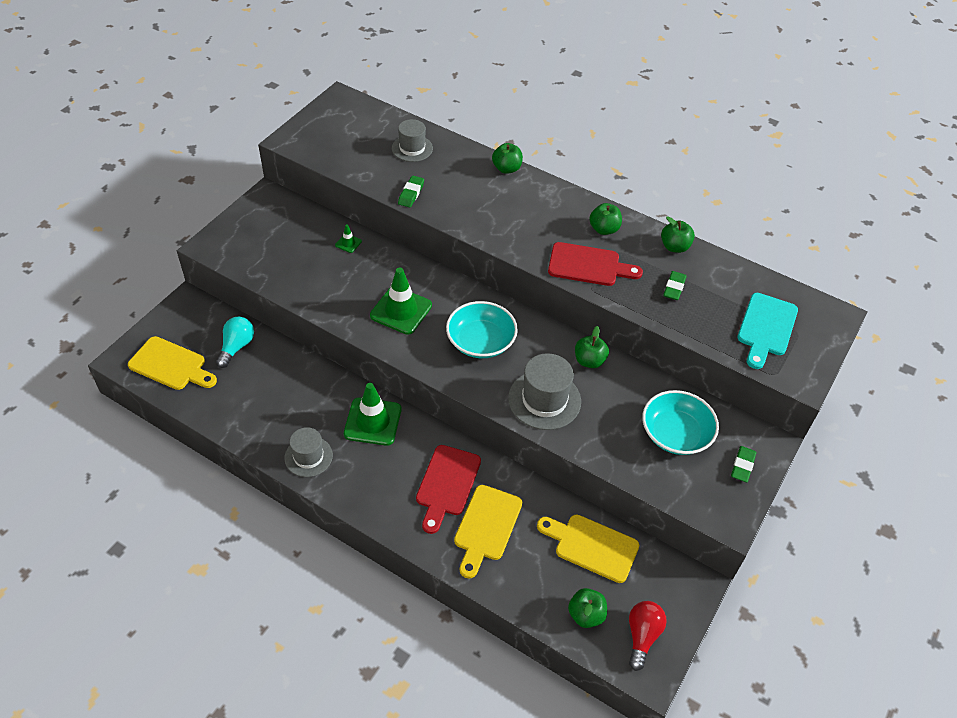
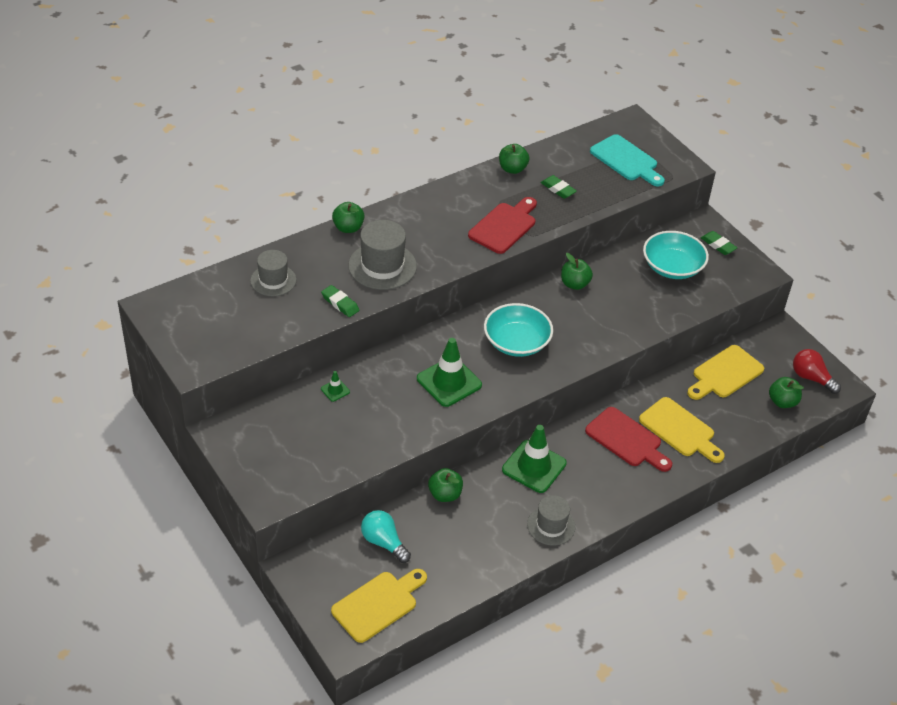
camera: 65 degrees left, 5 degrees down
(544, 400) = (602, 327): grey hat -> grey hat (382, 266)
(604, 229) = (467, 200): green apple -> green apple (445, 494)

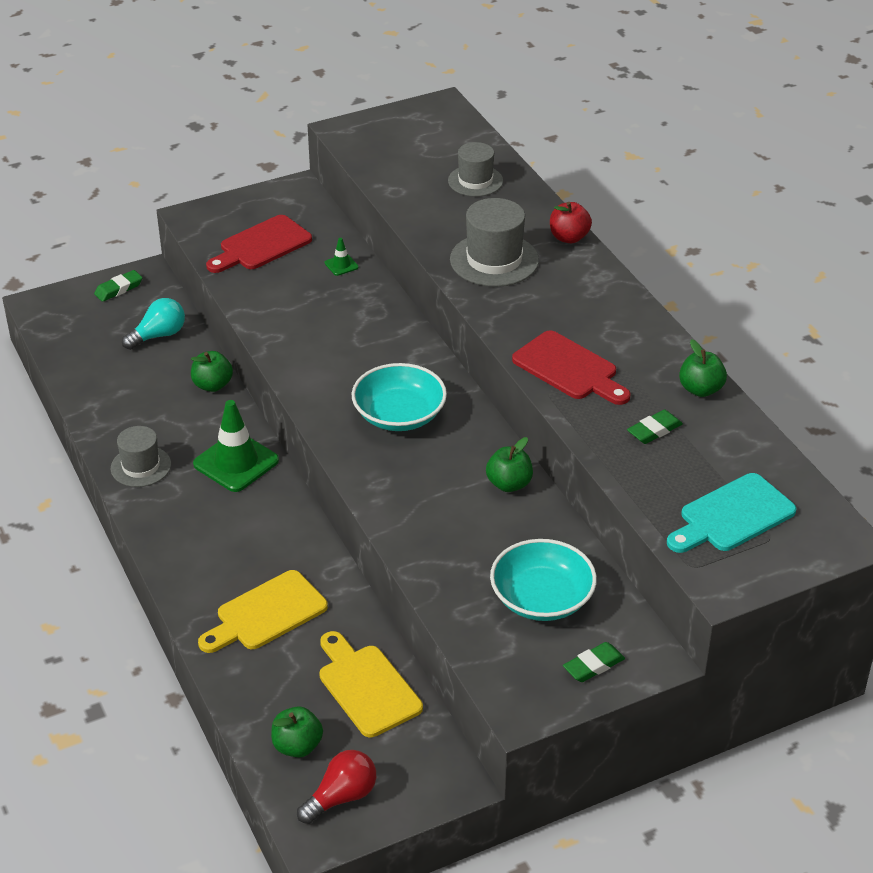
camera: 100 degrees right, 5 degrees down
(340, 303) = (429, 226): green eraser -> green eraser (118, 289)
(348, 228) = (569, 237): green apple -> red apple
(378, 604) = (79, 327): yellow cutting board -> none
(449, 382) = (338, 351): green traffic cone -> none
(626, 440) = (261, 555): red cutting board -> red cutting board (261, 245)

